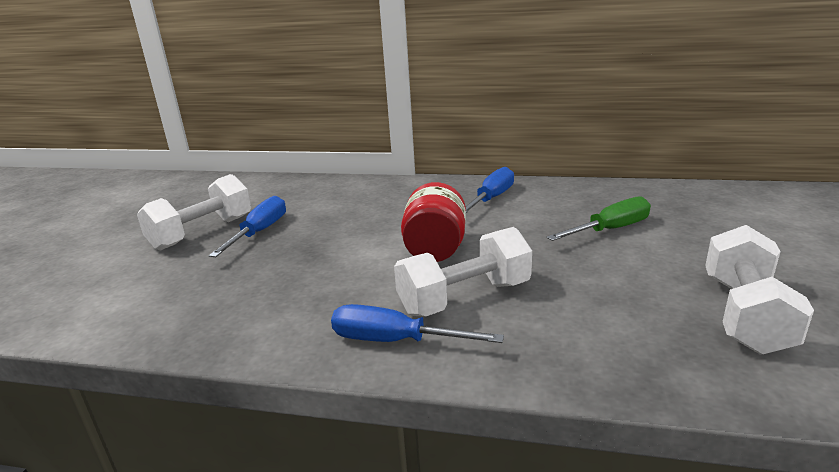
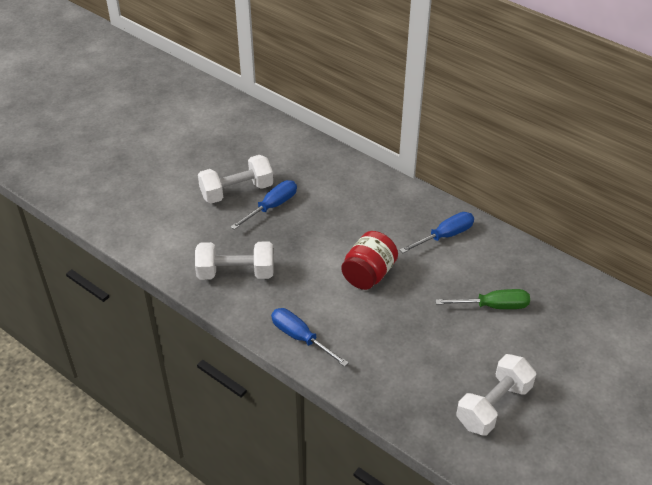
camera: 25 degrees right, 20 degrees up
(464, 298) = (356, 324): white dumbbell -> white dumbbell (236, 273)

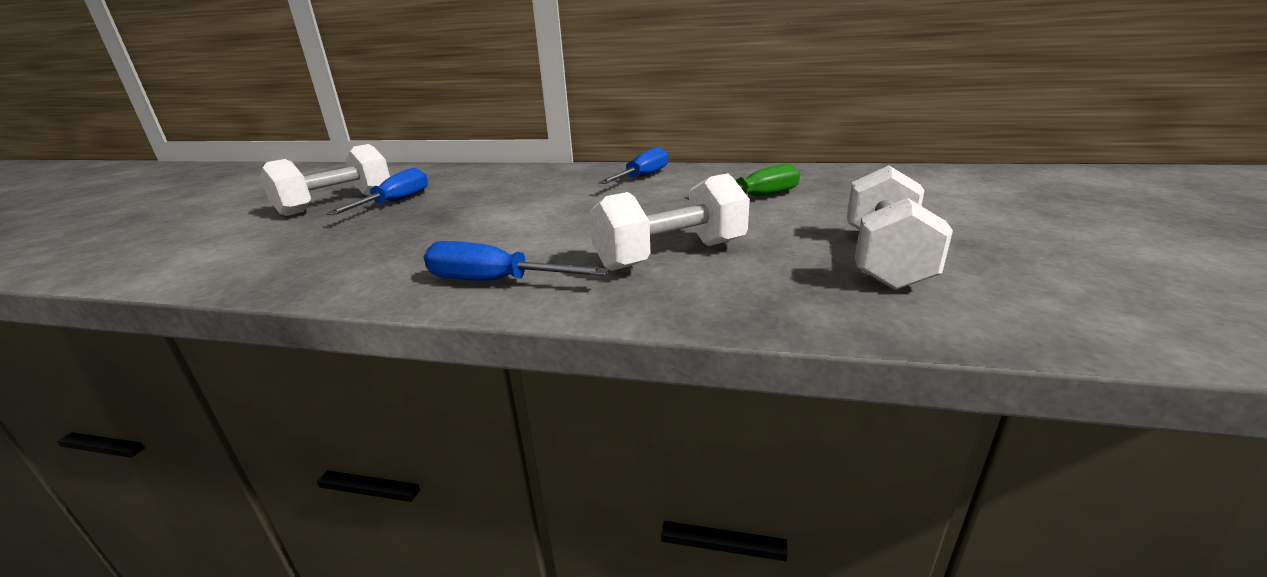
camera: 25 degrees left, 20 degrees down
(236, 273) = (344, 254): white dumbbell -> white dumbbell (671, 255)
(368, 274) = (569, 213): red jar -> none

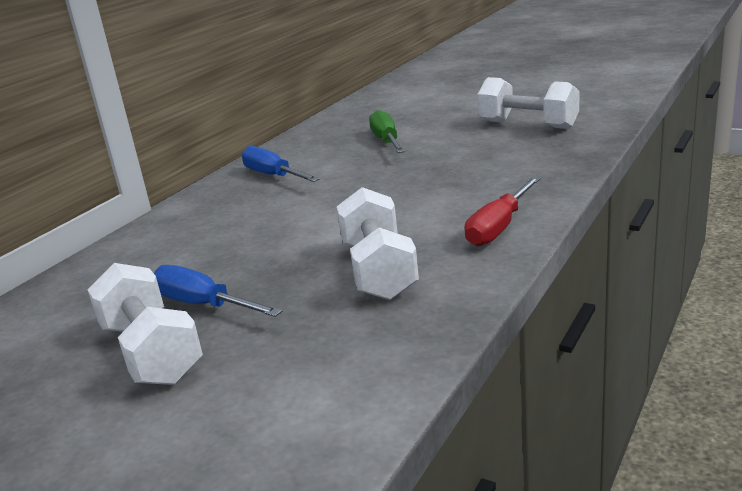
camera: 70 degrees left, 0 degrees up
(494, 281) = (499, 227): blue screwdriver -> red screwdriver
(671, 255) = (486, 173): white dumbbell -> white dumbbell (378, 270)

